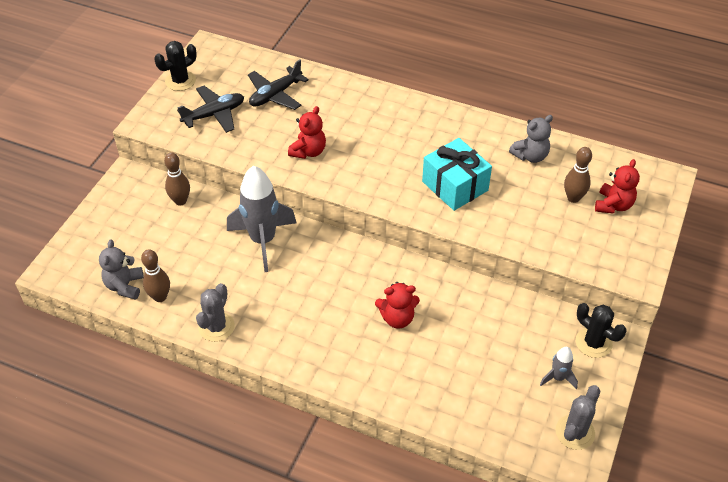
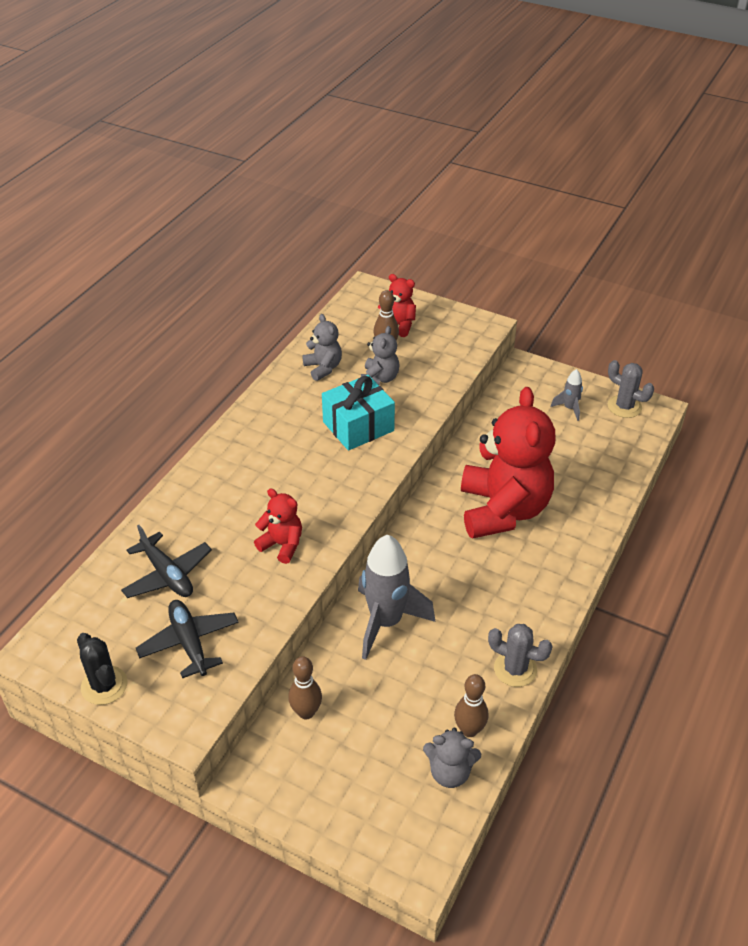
camera: 85 degrees left, 5 degrees down
(397, 318) = (503, 510): red teddy bear -> red teddy bear, size x2.21
(526, 196) = (379, 378): none -> grey teddy bear
(593, 343) = (530, 381): black cactus -> none

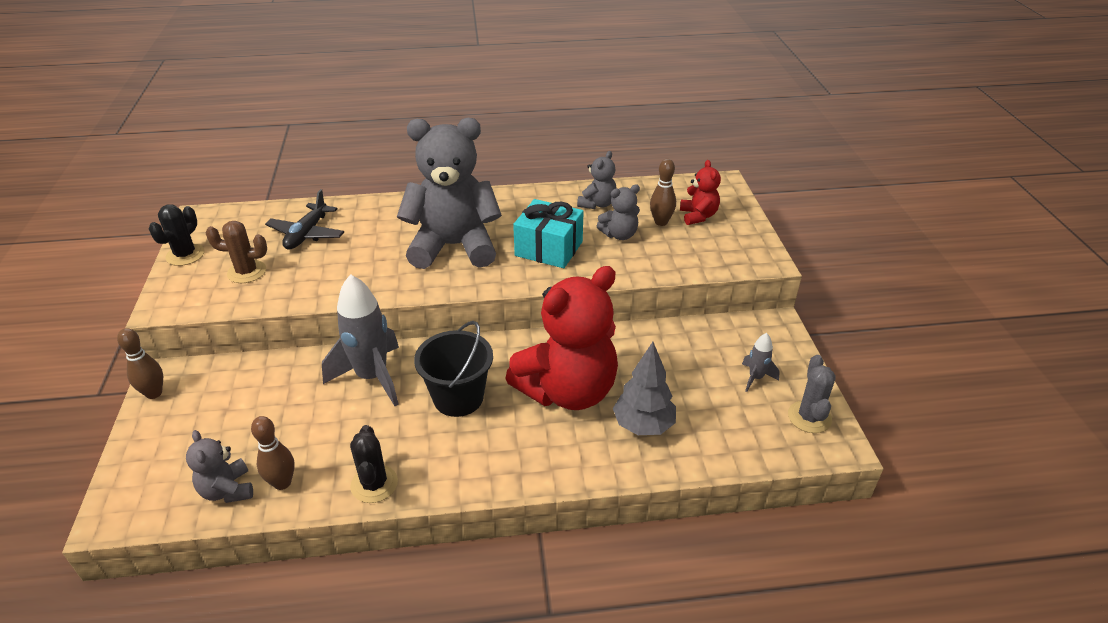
camera: 55 degrees right, 5 degrees down
(189, 643) = (247, 272): black plane -> brown cactus
(282, 545) = (378, 270): red teddy bear -> none
(296, 481) = (454, 246): none -> grey teddy bear
(306, 712) = (247, 376): brown bowling pin -> brown bowling pin (154, 393)
(458, 577) = (458, 398): none -> black bucket
(515, 669) = (374, 484): grey cactus -> black cactus
(570, 489) = (643, 425): none -> grey tree

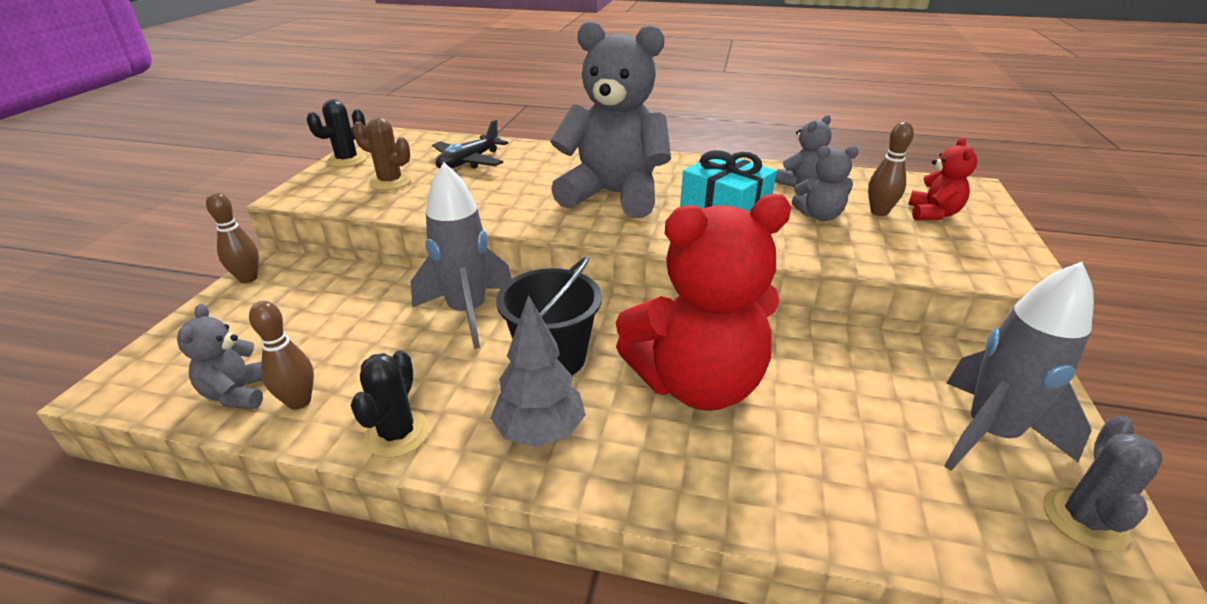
camera: 20 degrees right, 5 degrees down
(643, 425) = (791, 457): grey tree -> grey tree (540, 432)
(755, 378) = (989, 434): grey rocket -> grey rocket, size x2.14

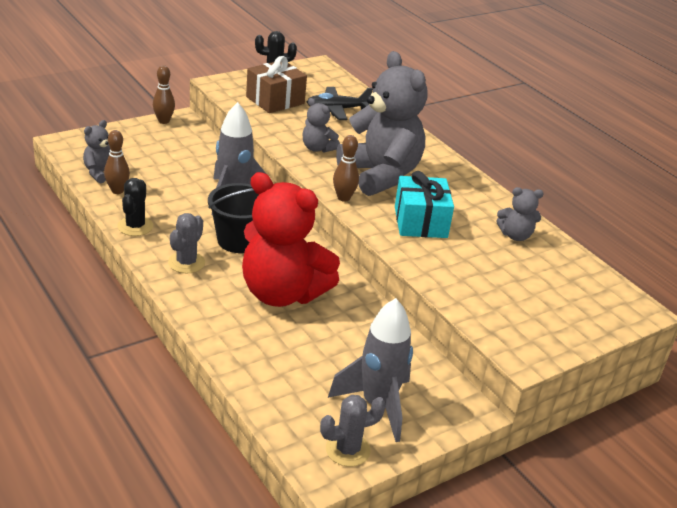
camera: 40 degrees right, 0 degrees up
(390, 182) = (275, 100): brown cactus -> brown gift
(397, 433) = (135, 226): black cactus -> black cactus turned 45 degrees counterclockwise
(540, 432) = (186, 263): grey tree -> grey cactus
(819, 216) = (478, 257): grey teddy bear -> grey teddy bear (317, 148)
(879, 212) = (524, 279): brown bowling pin -> brown bowling pin (343, 198)
(933, 214) = (559, 302): red teddy bear -> none

